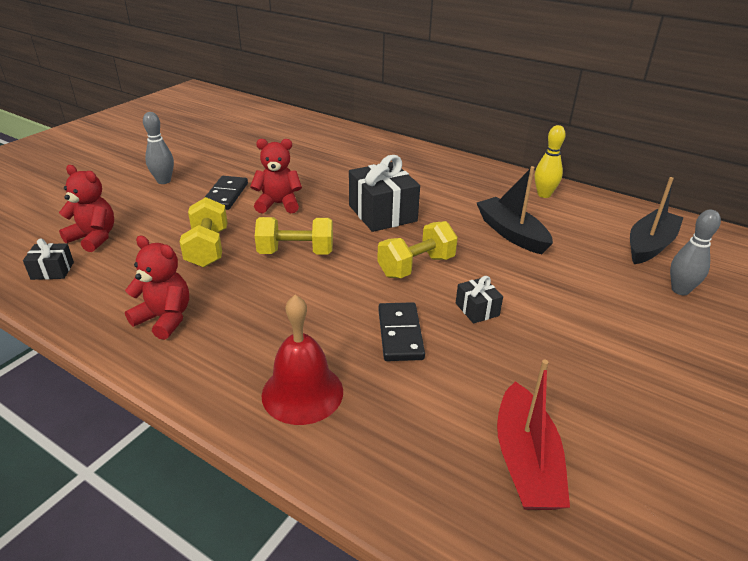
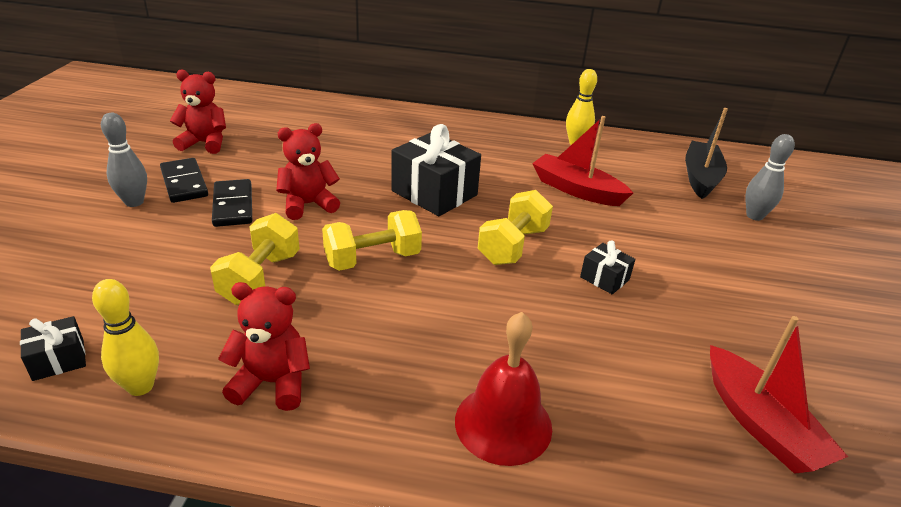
camera: 25 degrees left, 0 degrees up
(85, 299) = (140, 386): none -> yellow bowling pin
(94, 238) = (89, 299): red teddy bear -> red teddy bear (205, 143)
(207, 248) = (260, 278): yellow dumbbell -> yellow dumbbell turned 45 degrees clockwise
(400, 334) = (552, 325): black domino -> black domino (184, 183)
(511, 233) = (576, 190): black boat -> red boat

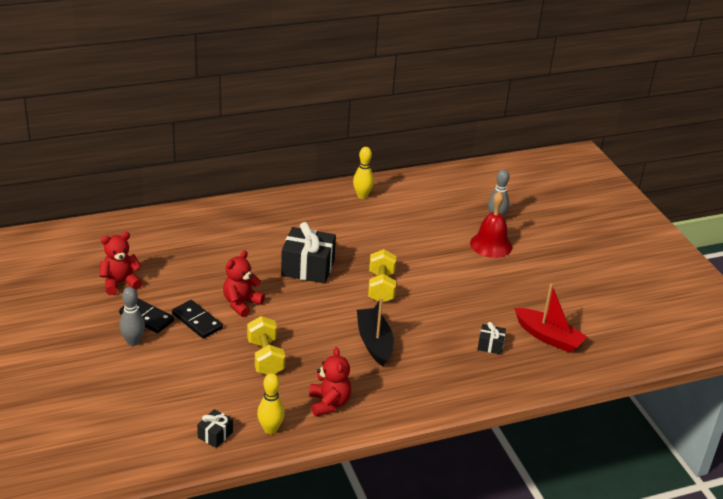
camera: 30 degrees left, 0 degrees up
(272, 383) = (329, 403): red teddy bear -> red teddy bear turned 105 degrees clockwise
(372, 259) = (313, 324): yellow dumbbell -> none
(503, 423) = (445, 379): red bell -> red bell (491, 245)
(576, 190) = (388, 235): red boat -> none
(604, 278) = (441, 290): black gift -> black gift (490, 345)
(700, 177) = (453, 199): black boat -> black boat (374, 343)

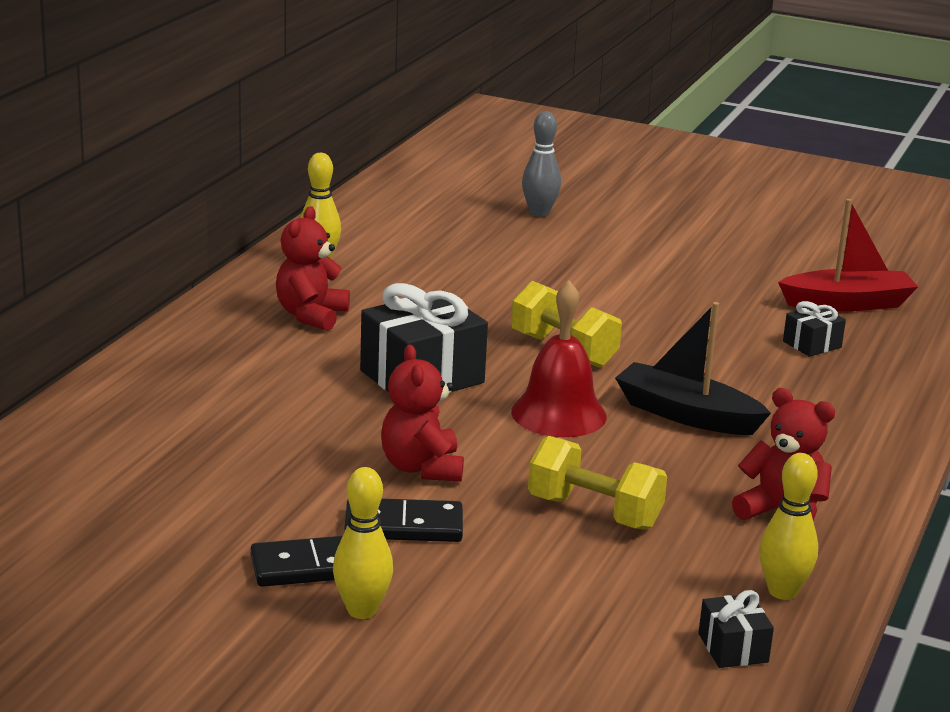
camera: 45 degrees left, 10 degrees down
(120, 283) = (171, 546): red teddy bear -> red teddy bear (311, 315)
(133, 341) = (362, 610): grey bowling pin -> yellow bowling pin
(491, 245) = (591, 242): red bell -> red bell (558, 414)

